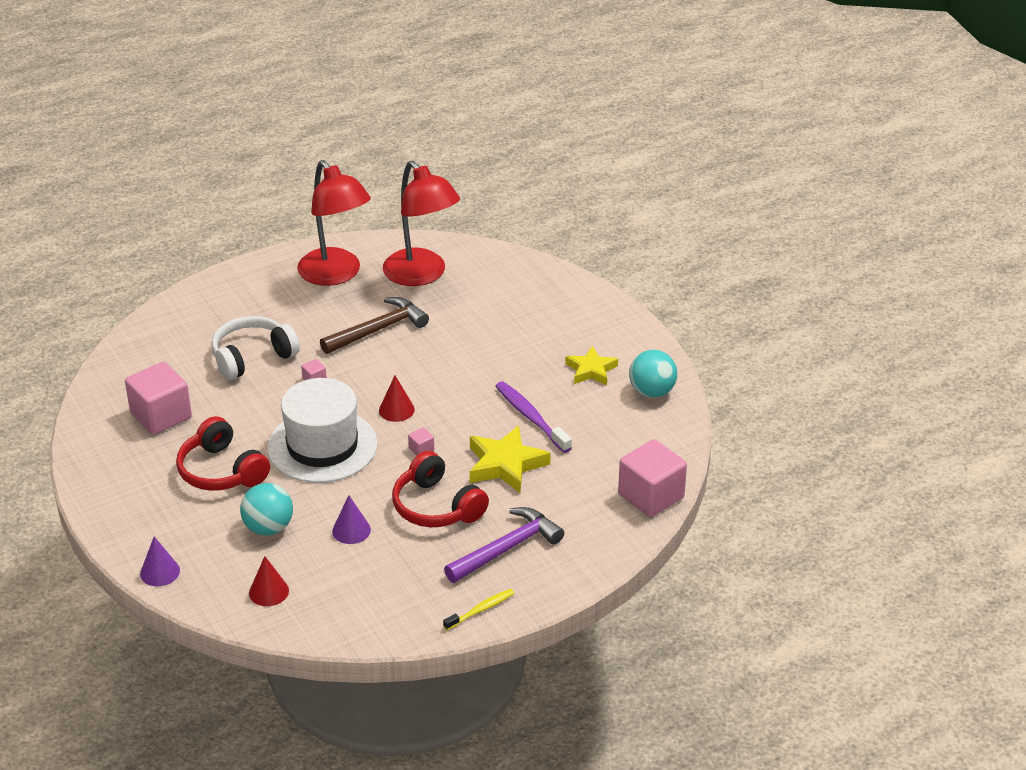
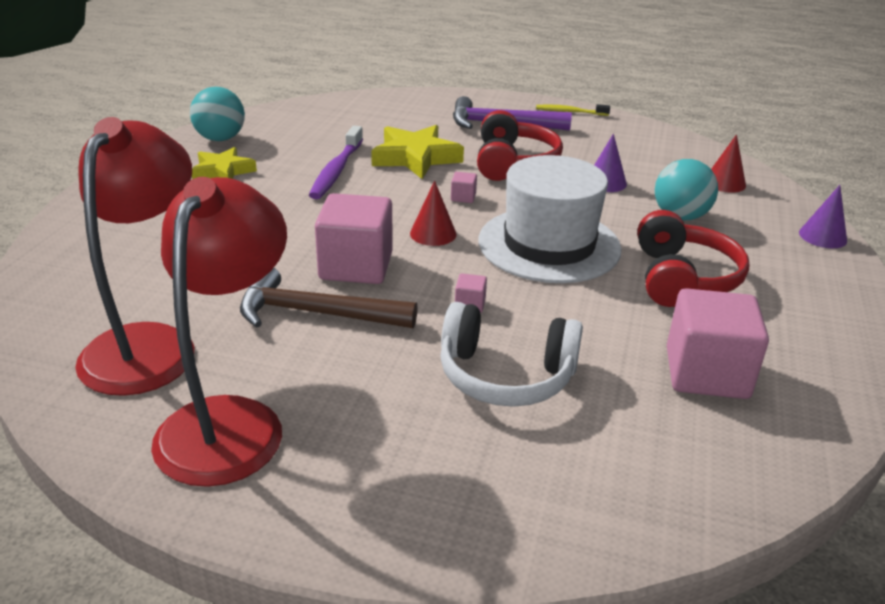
camera: 135 degrees left, 5 degrees down
(651, 496) = (357, 102): pink cube -> pink cube (356, 266)

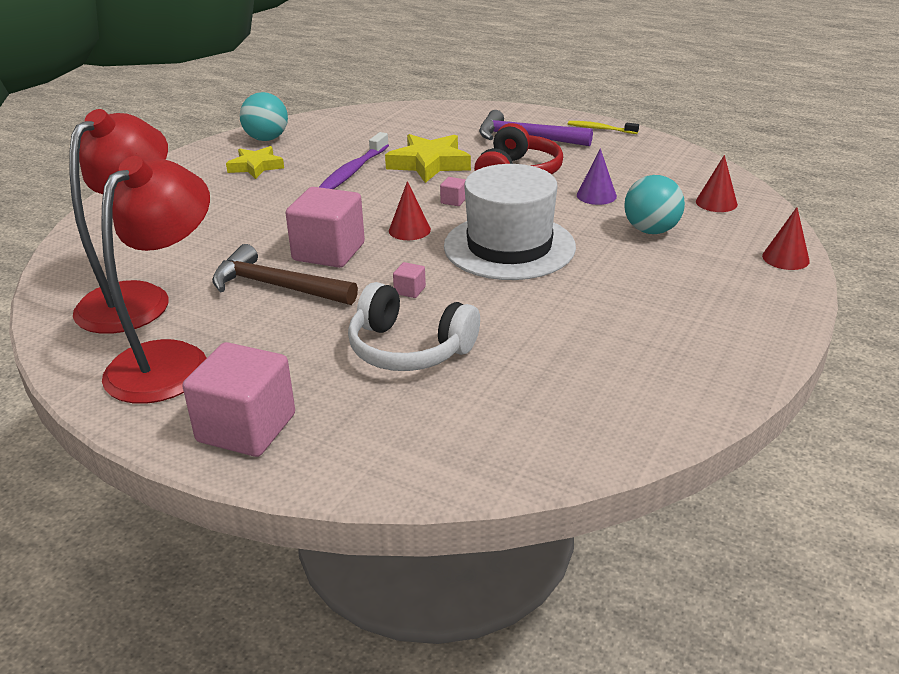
camera: 15 degrees right, 0 degrees up
(682, 278) = (618, 284): red headphones -> none
(706, 373) = (590, 365): pink cube -> pink cube (246, 428)
(822, 236) = (785, 258): purple cone -> red cone

